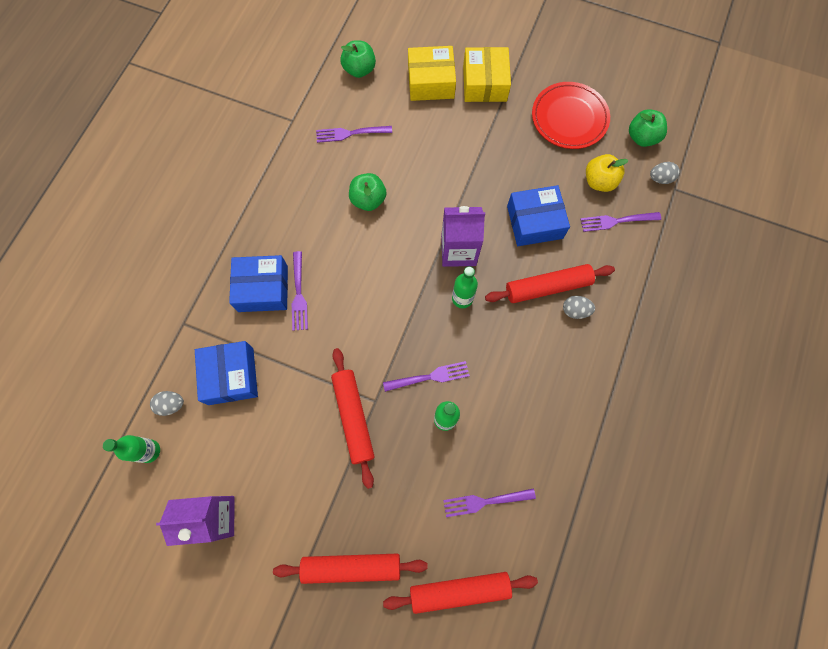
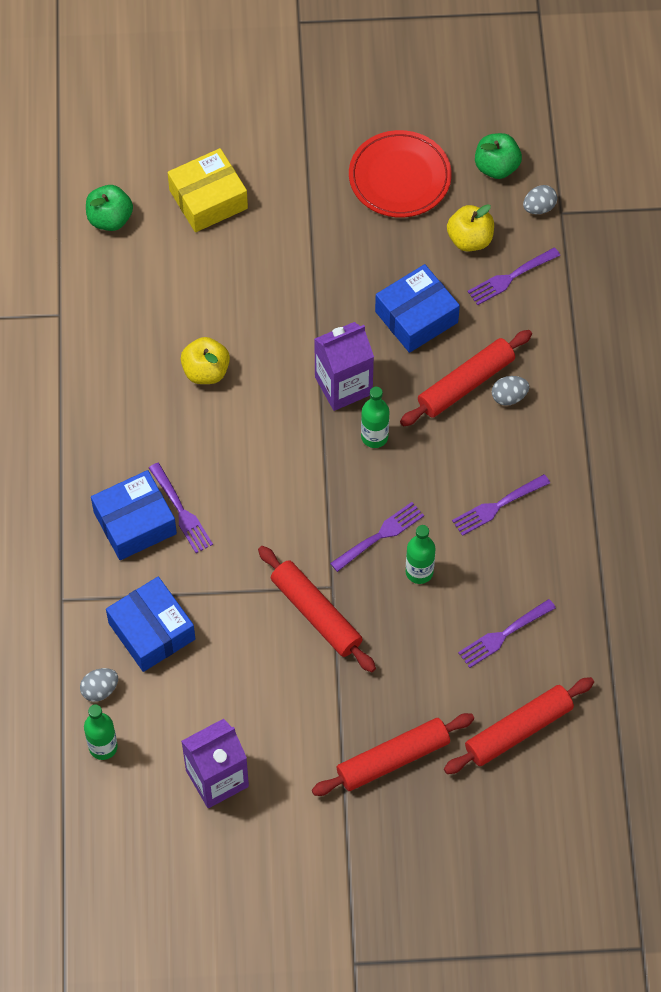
camera: 25 degrees left, 10 degrees down
(351, 133) = (142, 301): purple fork -> purple fork (498, 505)
(368, 200) = (206, 371): green apple -> yellow apple
(484, 83) = (276, 175): yellow box -> none

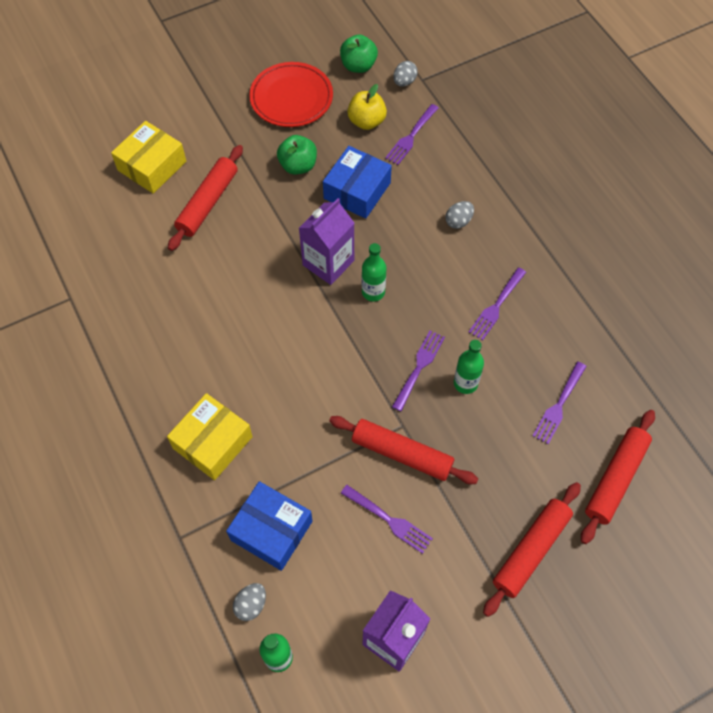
camera: 25 degrees left, 0 degrees up
(110, 219) = (79, 209): green apple -> green apple (298, 166)
(135, 523) = (212, 442): blue box -> yellow box
(180, 510) = (246, 416): purple fork -> purple fork (388, 520)
(206, 371) = (213, 295): yellow apple -> none
(466, 384) = (421, 225): red rolling pin -> red rolling pin (208, 203)

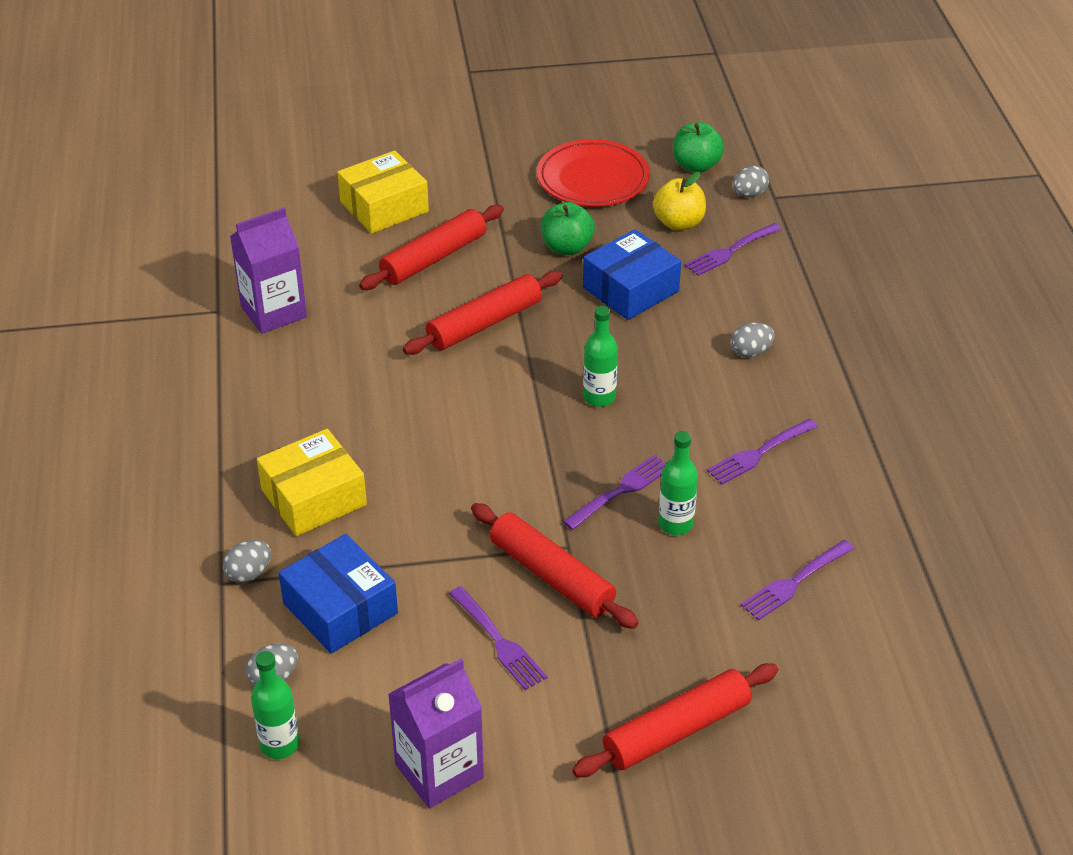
camera: 20 degrees right, 20 degrees down
(195, 523) = (249, 573): none -> grey egg
(328, 263) = (555, 353): purple carton -> purple carton (273, 312)
(615, 479) = (837, 685): red rolling pin -> red rolling pin (485, 323)

